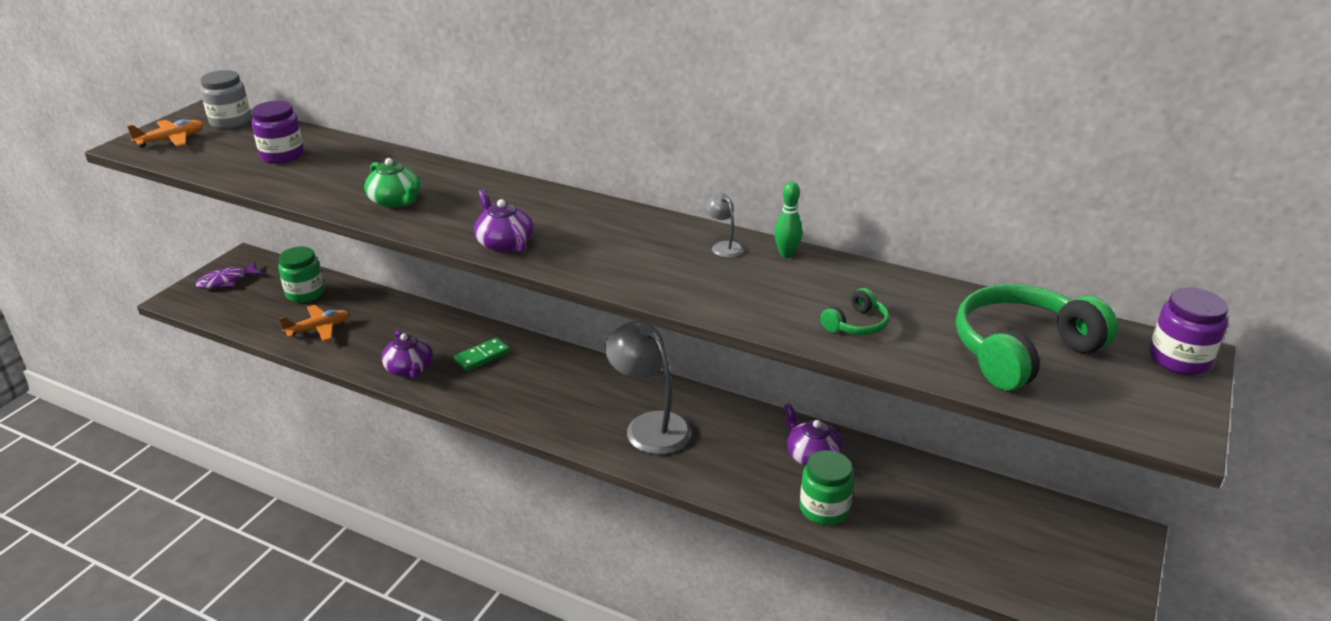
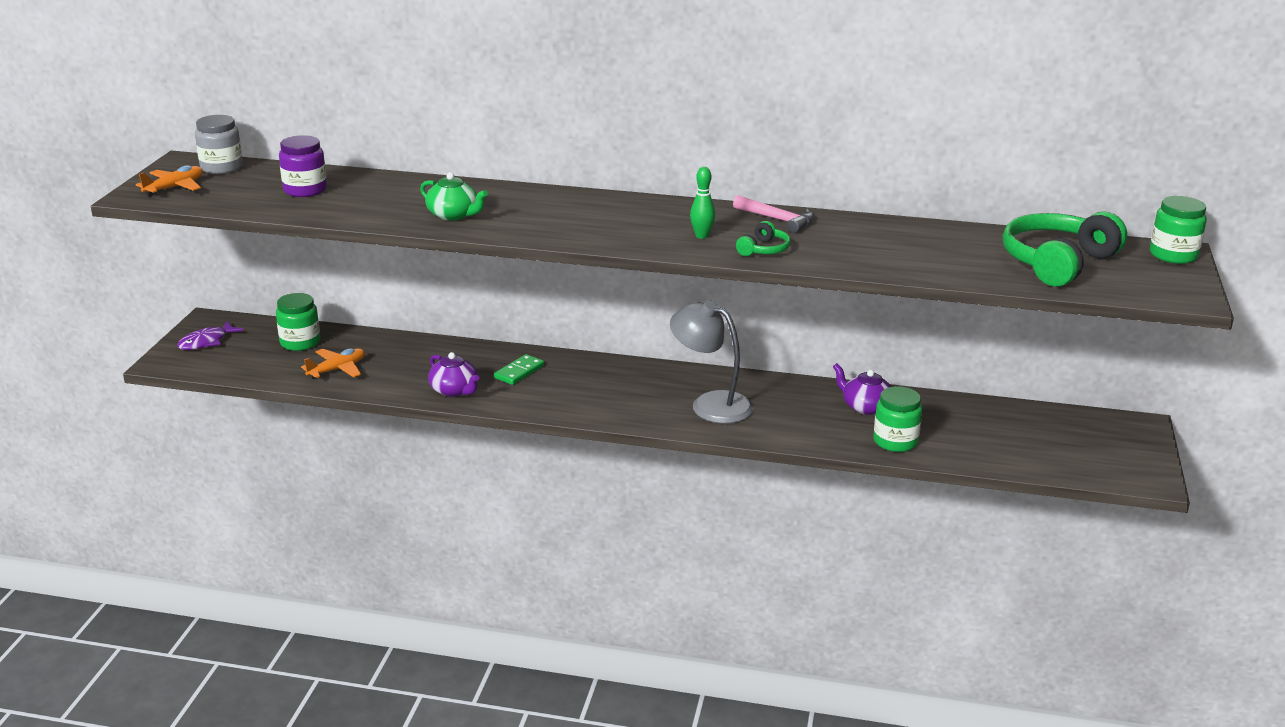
camera: 15 degrees left, 5 degrees down
(504, 243) = (583, 236): purple teapot -> none
(723, 246) = (777, 219): grey lamp -> pink hammer
(786, 254) = (834, 220): green bowling pin -> green bowling pin (702, 236)
(856, 324) = (921, 260): green headphones -> green headphones (764, 250)
(1179, 359) = (1173, 255): purple jar -> green jar

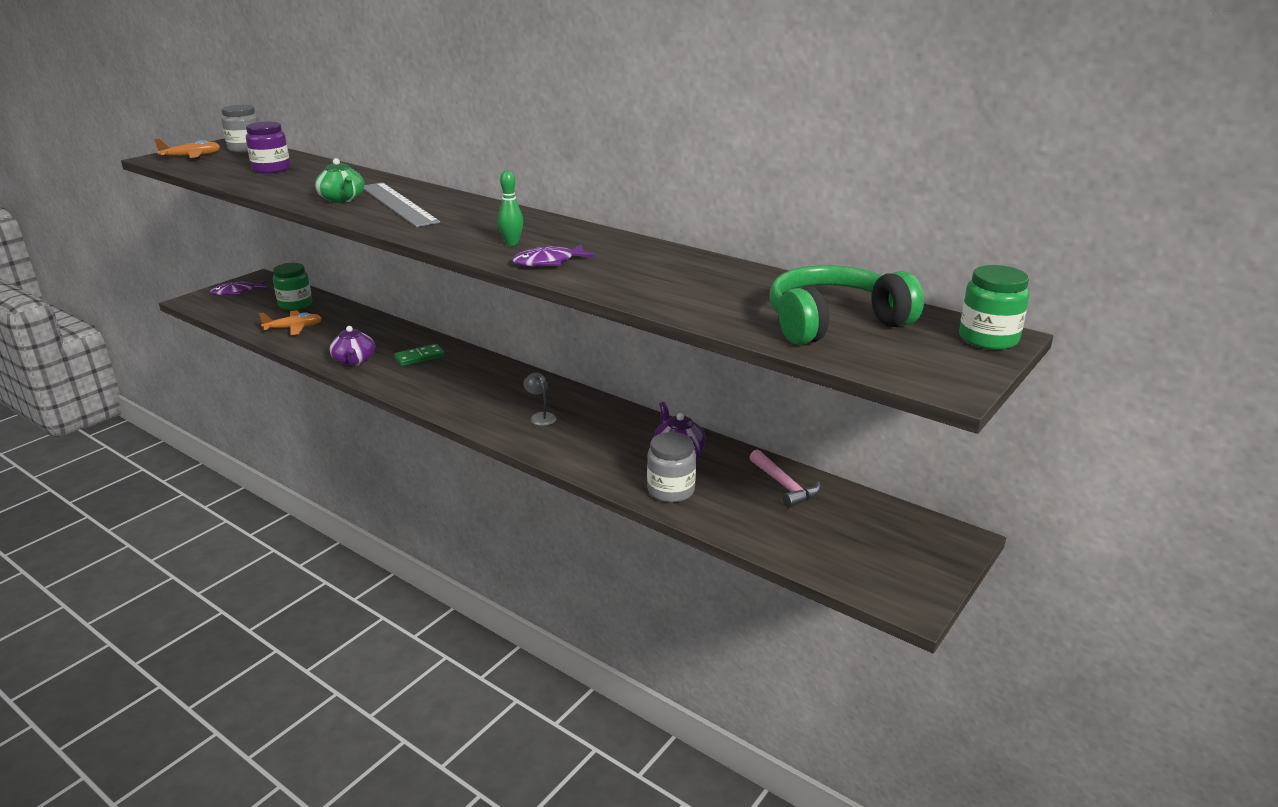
camera: 25 degrees right, 0 degrees up
(522, 211) = (398, 204): none -> grey ruler
(711, 404) = (540, 416): grey lamp -> grey lamp, size x0.44
(764, 250) = (548, 262): green headphones -> purple fish
(777, 219) = (602, 241): pink hammer -> pink hammer (784, 485)
(895, 441) = (671, 490): green jar -> grey jar

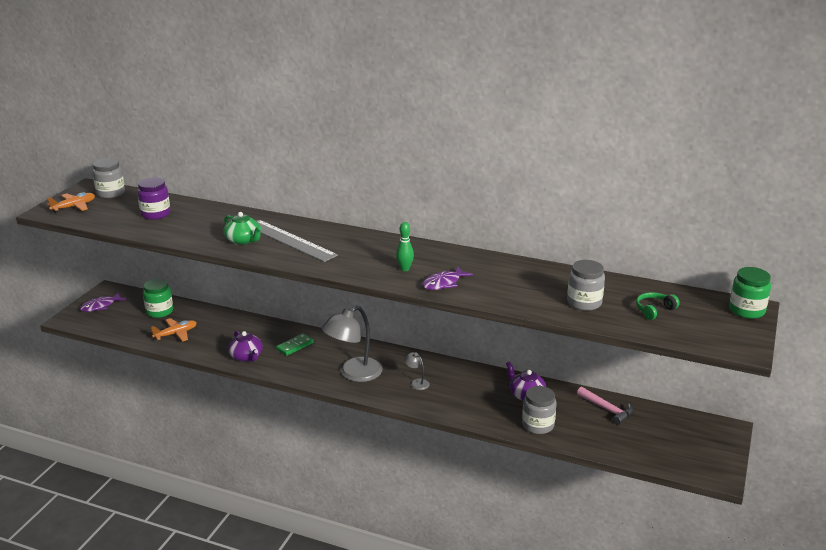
camera: 15 degrees left, 0 degrees up
(468, 396) = (353, 374): none -> grey lamp
(731, 302) = (584, 303): none -> grey jar
(834, 322) = (654, 310): green headphones -> green headphones, size x0.46

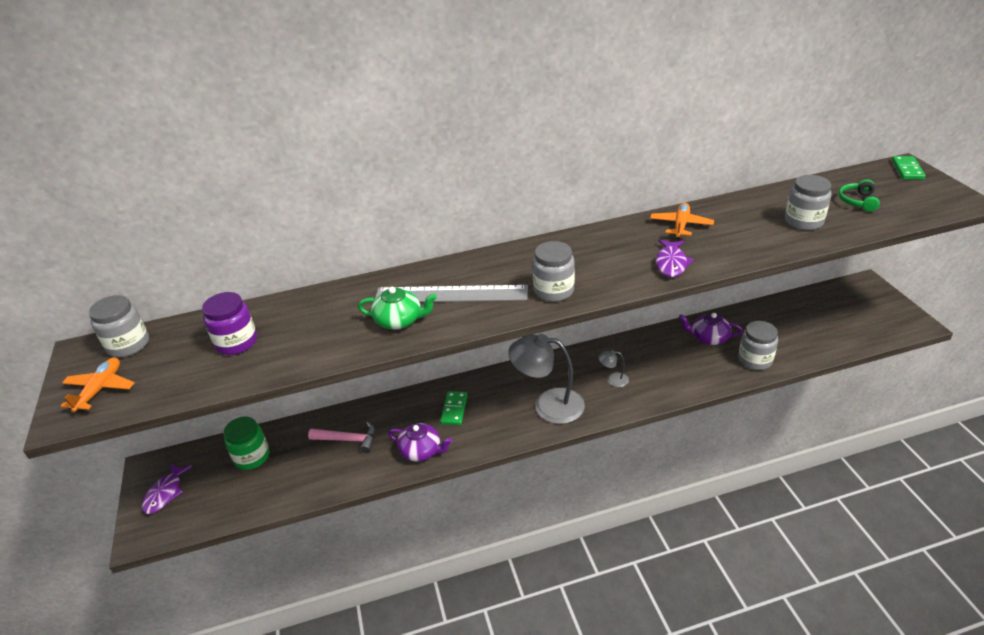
camera: 35 degrees left, 10 degrees up
(176, 334) = (307, 472): orange plane -> orange plane (681, 225)
(347, 264) = (553, 291): none -> grey jar
(353, 374) = (548, 405): grey lamp -> grey lamp turned 90 degrees clockwise
(405, 269) = (613, 267): green bowling pin -> none
(607, 409) = (777, 315): pink hammer -> pink hammer (348, 440)
(746, 310) = (907, 170): green jar -> green domino

